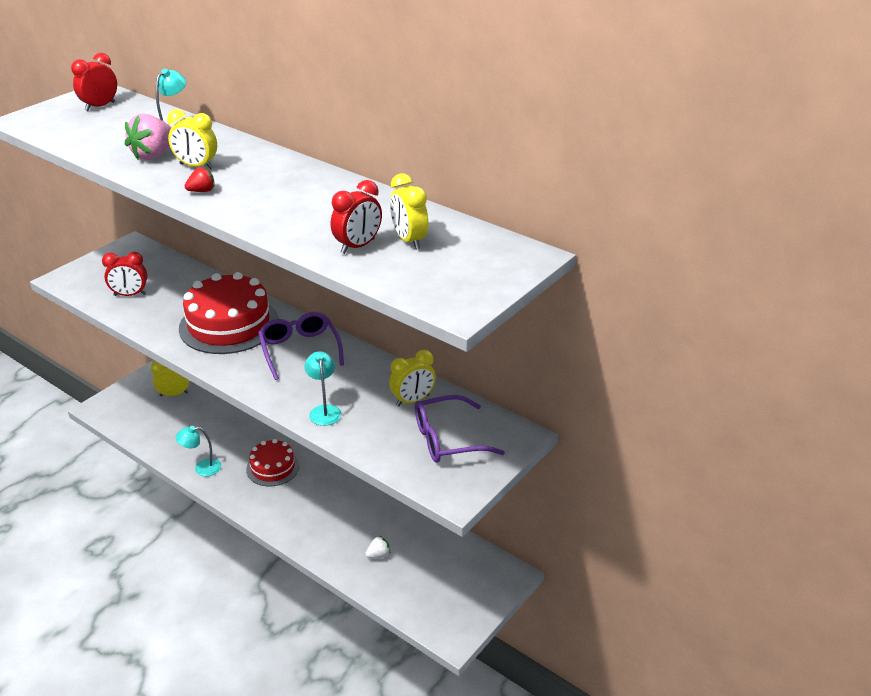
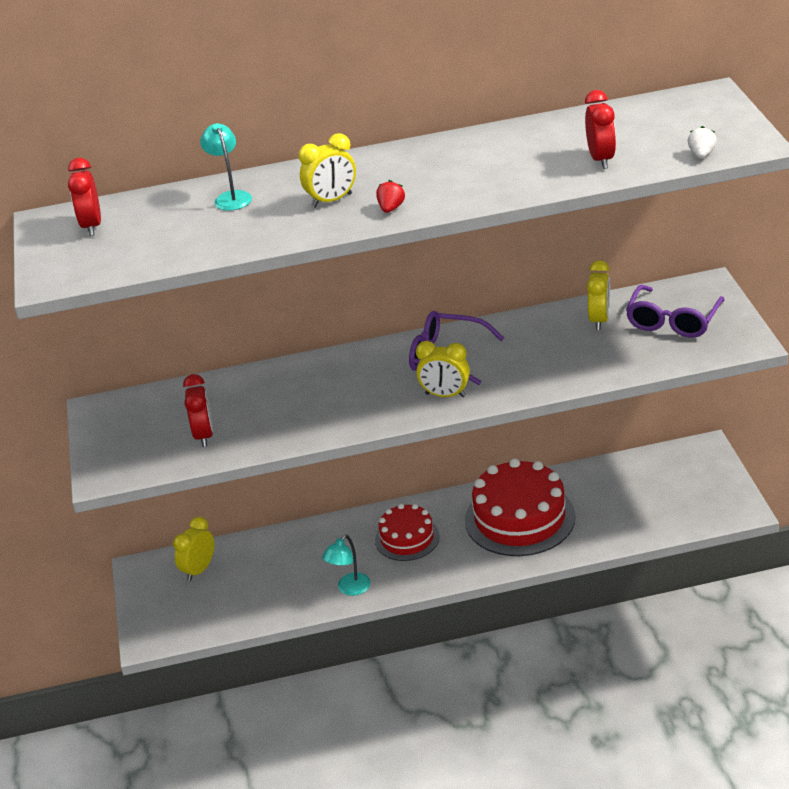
camera: 45 degrees left, 0 degrees up
(130, 295) = (204, 435): red clock -> red clock turned 45 degrees counterclockwise
(154, 155) = (269, 218): pink strawberry -> none
(229, 324) = (348, 386): red cake -> red cake (520, 518)
(324, 410) = (558, 372): turquoise lamp -> none
(378, 555) = (602, 515): white strawberry -> white strawberry (701, 155)
(409, 240) = (620, 135): yellow clock -> yellow clock (445, 395)

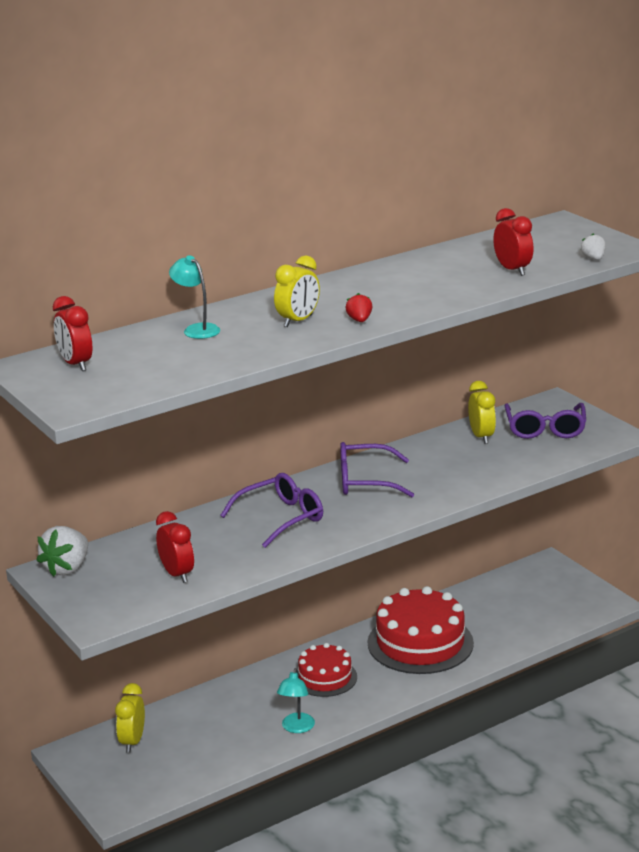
camera: 25 degrees left, 10 degrees down
(115, 409) = (67, 568): none -> white strawberry
(337, 387) = (280, 518): none -> purple glasses
(445, 395) = (387, 509): yellow clock -> none

